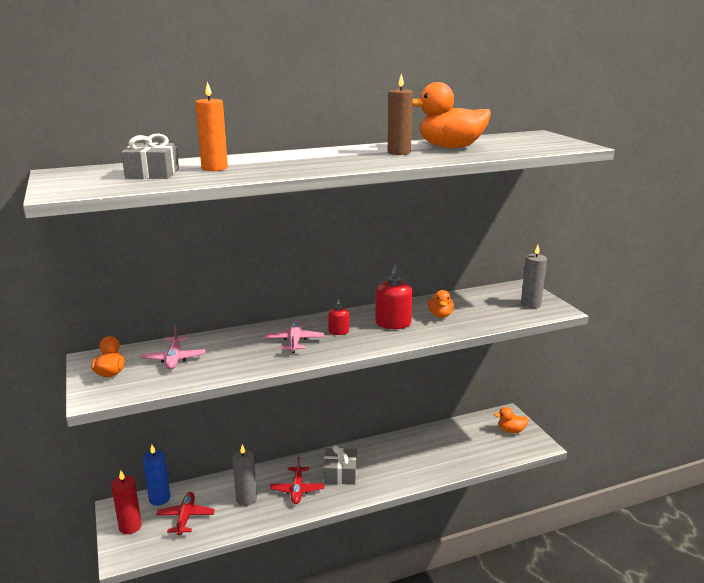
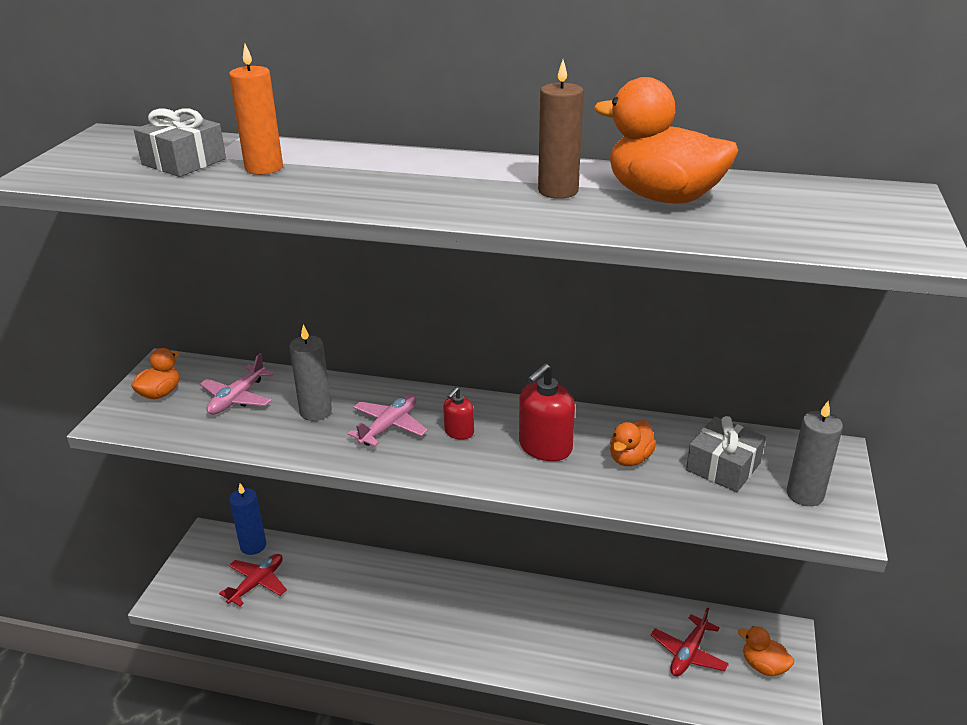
camera: 35 degrees right, 10 degrees up
(130, 526) = (200, 566): red candle -> none
(246, 499) = (334, 592): grey candle -> grey candle (315, 412)
(297, 490) = (396, 610): red plane -> red plane (688, 653)
(340, 473) = (465, 613): grey gift -> grey gift (723, 466)

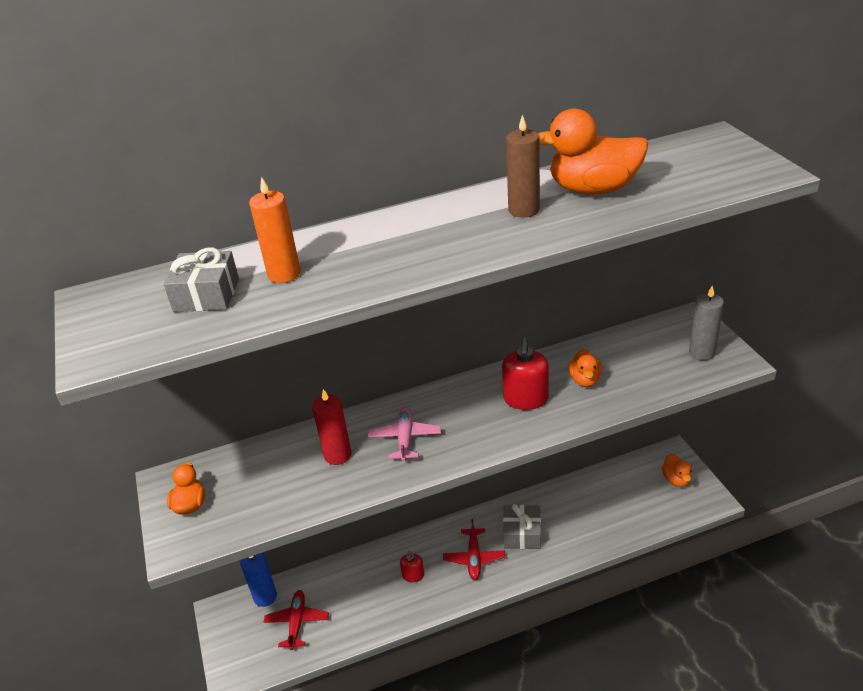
camera: 30 degrees left, 5 degrees up
(237, 398) = (262, 476): pink plane -> none
(315, 412) = (337, 455): grey candle -> red candle
(459, 432) = (458, 417): red soap dispenser -> red soap dispenser (413, 575)
(688, 653) = (629, 497): red plane -> red plane (474, 558)
(723, 466) = (642, 357): grey gift -> grey gift (522, 534)
(763, 666) = (676, 479): orange duck -> orange duck turned 105 degrees counterclockwise

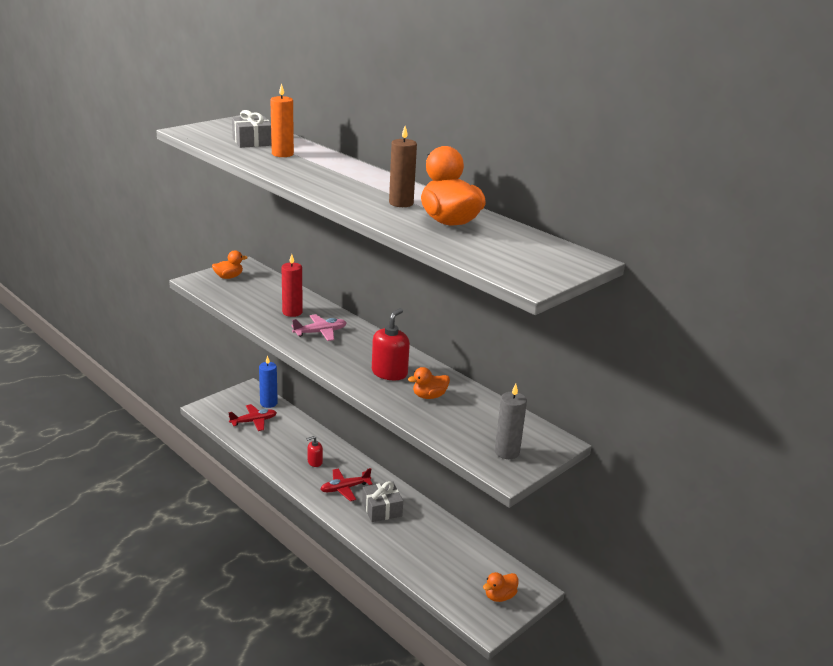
camera: 60 degrees right, 10 degrees down
(525, 399) = (389, 373): red soap dispenser -> red soap dispenser turned 135 degrees clockwise

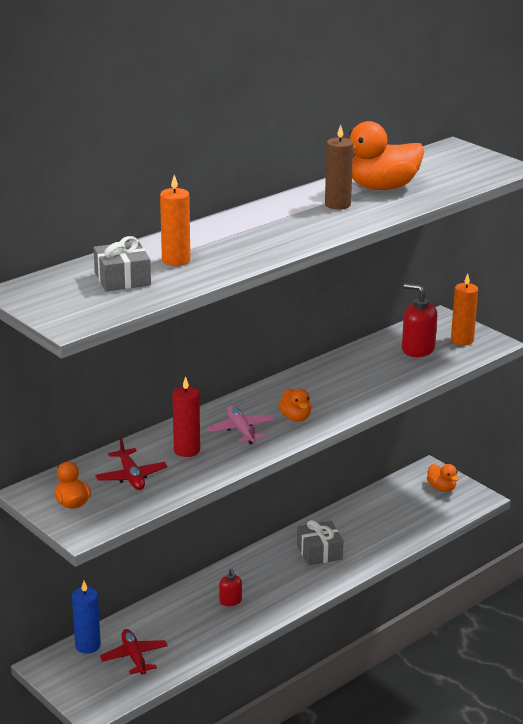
camera: 85 degrees left, 0 degrees up
(344, 488) = (283, 578): red plane -> red plane (131, 477)
(389, 373) = (331, 390): red soap dispenser -> red soap dispenser (418, 349)
(429, 396) = (374, 370): orange duck -> orange duck (295, 417)
(507, 452) = (462, 340): grey candle -> orange candle

